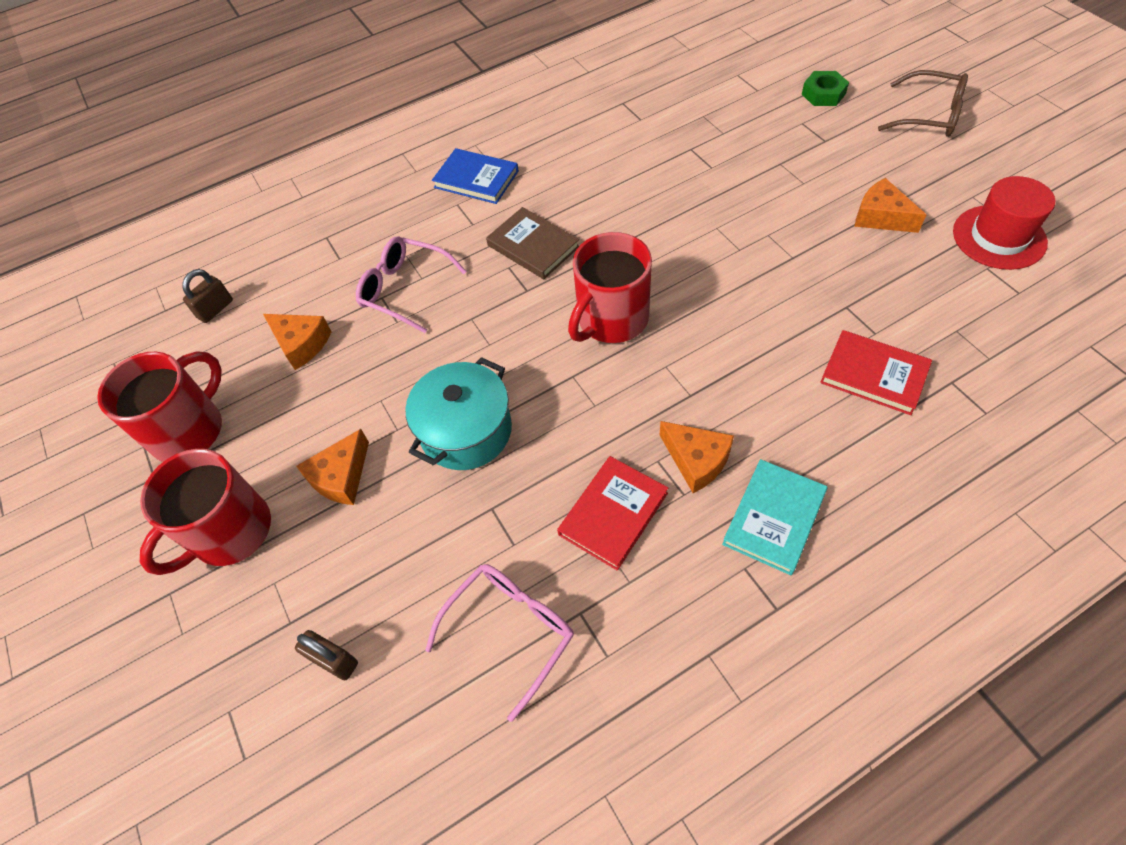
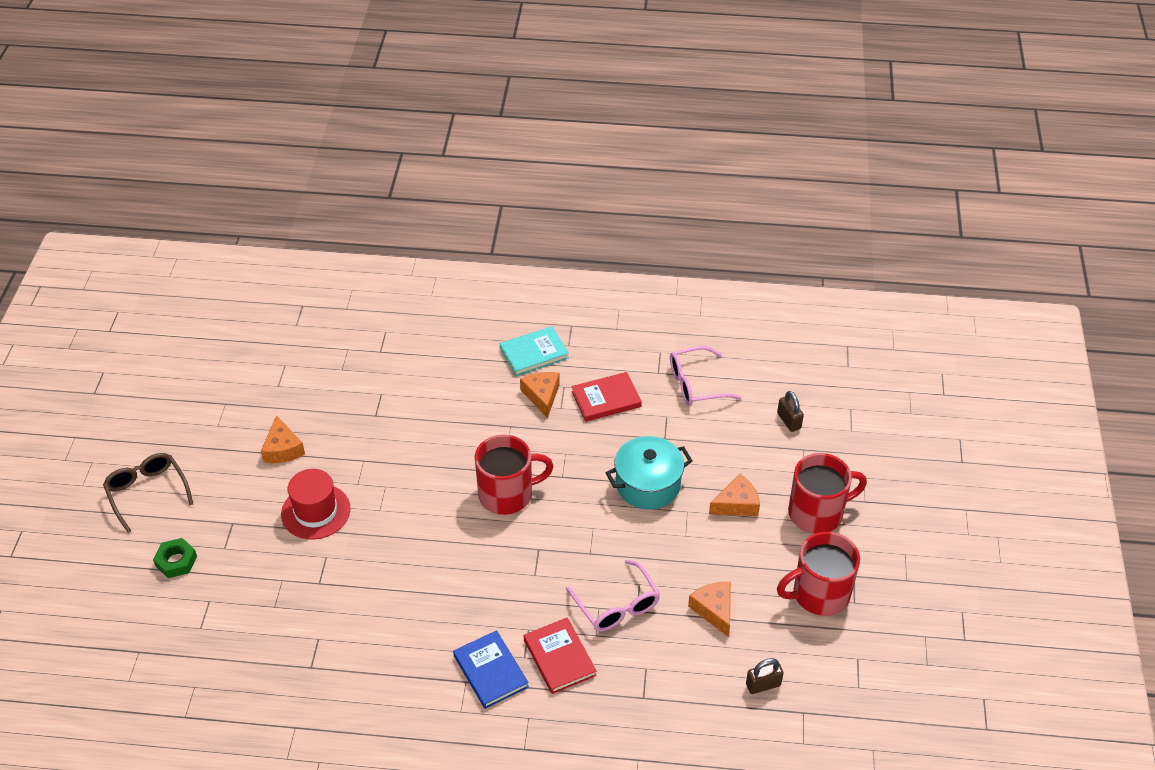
camera: 150 degrees left, 10 degrees down
(533, 246) = (504, 579): brown book -> none
(874, 375) = (410, 377): red book -> red book (559, 657)
(999, 237) = (245, 395): red hat -> red hat (315, 511)

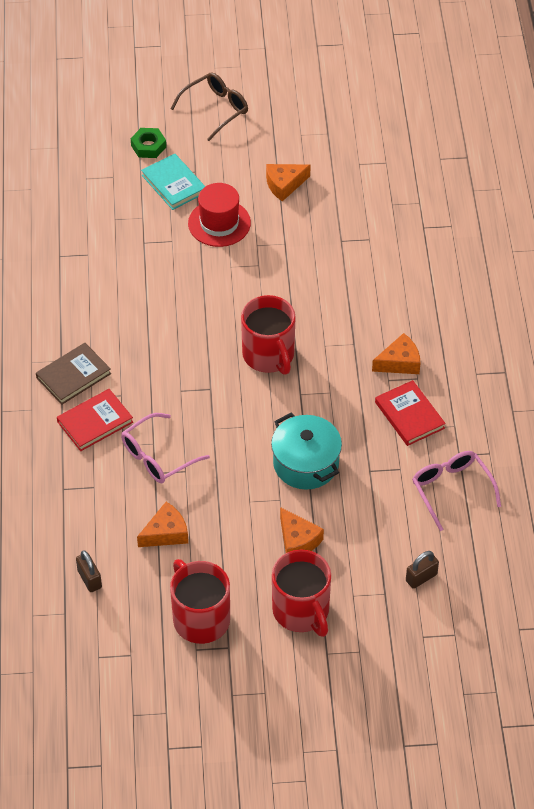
camera: 80 degrees right, 5 degrees up
(490, 671) = (73, 375): blue book -> brown book
(534, 353) = (456, 347): turquoise book -> turquoise book (174, 184)

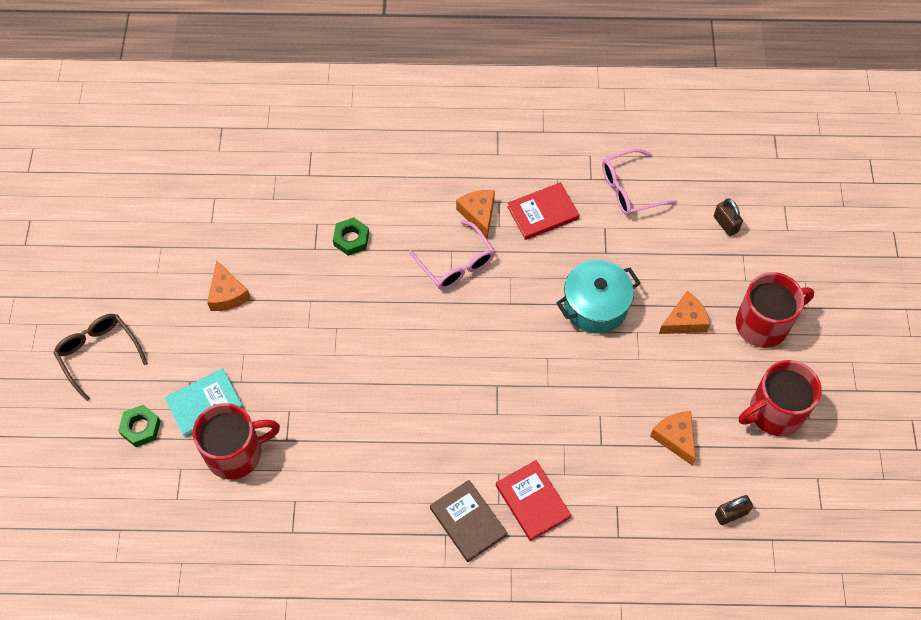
camera: 85 degrees left, 10 degrees up
(158, 456) = (580, 440): pink glasses -> pink glasses (456, 263)
(219, 223) = (271, 361): red hat -> none
(269, 355) = (459, 327): red mug -> red mug (236, 453)
(355, 266) = (351, 239): none -> green nut

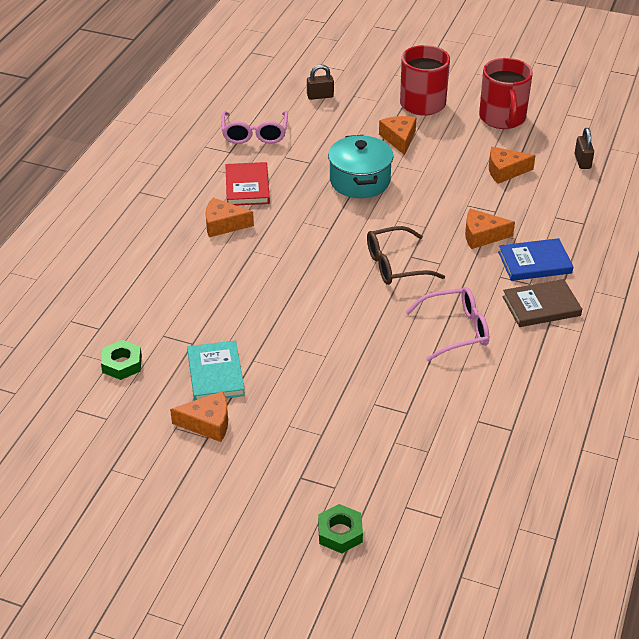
camera: 70 degrees left, 20 degrees down
(99, 354) = (224, 555): brown glasses -> brown glasses (396, 265)
(204, 404) = (335, 470): turquoise book -> turquoise book (215, 374)
(236, 453) = (405, 455): red mug -> none
(351, 239) = (198, 314): green nut -> green nut (122, 364)
(456, 263) = (268, 251): pink glasses -> pink glasses (455, 330)
(532, 501) = (534, 262): red book -> blue book
(555, 442) = (482, 236): none -> orange cheese

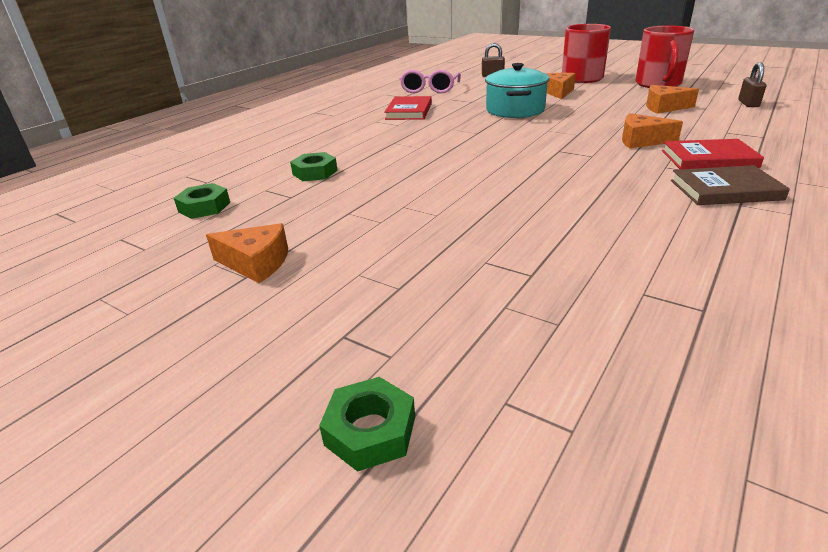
camera: 15 degrees right, 10 degrees down
(197, 306) = (315, 172): none -> green nut
(215, 374) = (298, 221): turquoise book -> none
(223, 224) = (375, 128): orange cheese -> none
(396, 265) = (541, 155): brown glasses -> none
(455, 330) = (608, 203): pink glasses -> none
(534, 262) = (708, 159): blue book -> red book

